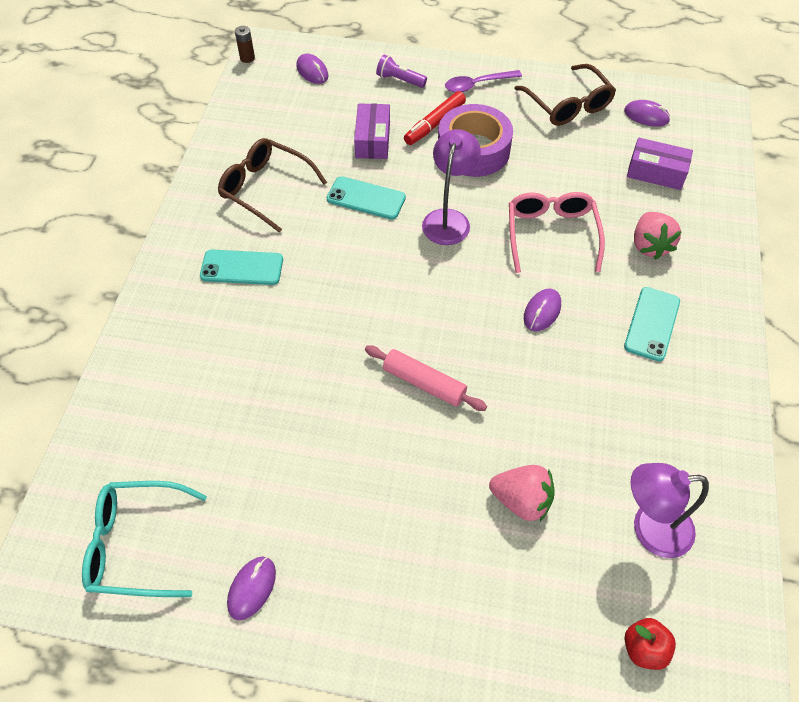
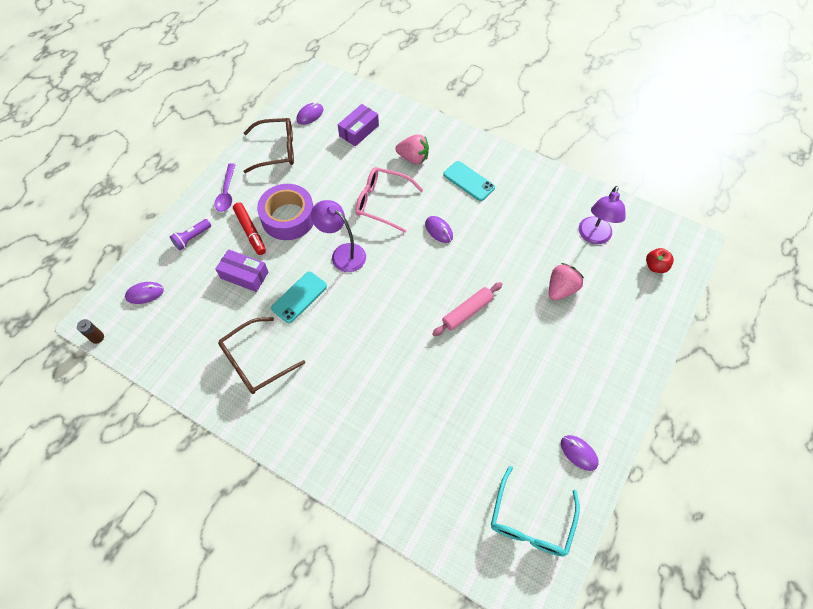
camera: 70 degrees left, 5 degrees up
(242, 268) = (326, 398): turquoise phone -> none

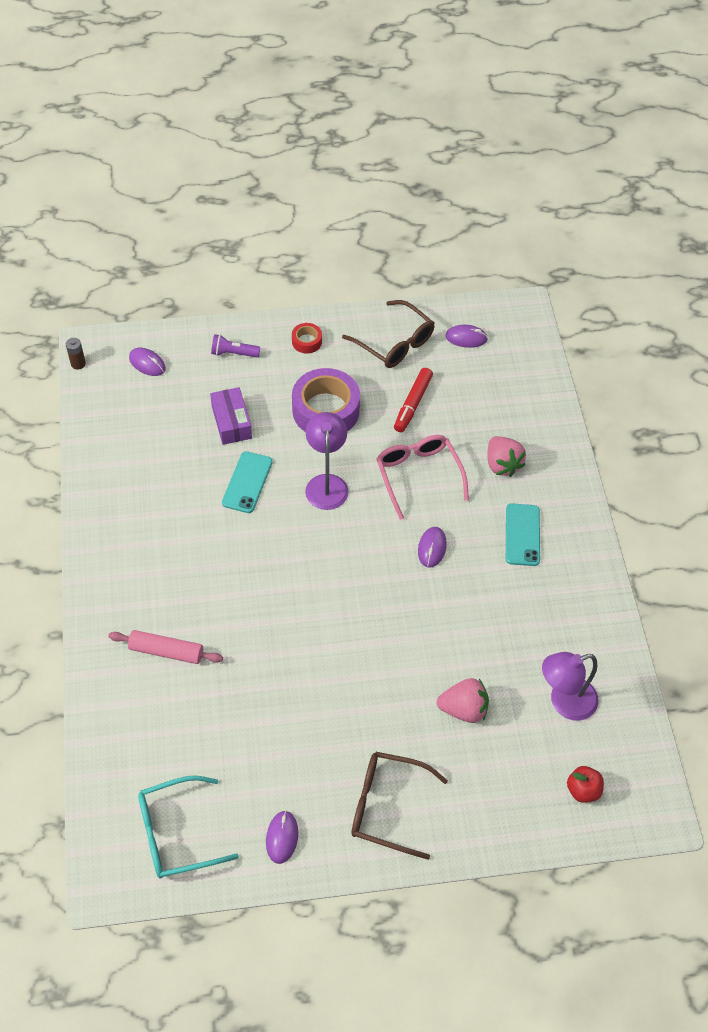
camera: 50 degrees right, 5 degrees down
(227, 193) = (306, 341): purple spoon -> red tape
(250, 231) = (282, 392): red marker -> red marker (412, 404)
(255, 361) = (153, 496): brown glasses -> brown glasses (387, 806)
(299, 297) = (247, 482): turquoise phone -> turquoise phone turned 75 degrees counterclockwise
(359, 131) = (489, 393): purple box -> none
(467, 312) = (356, 637): pink rolling pin -> pink rolling pin (166, 651)

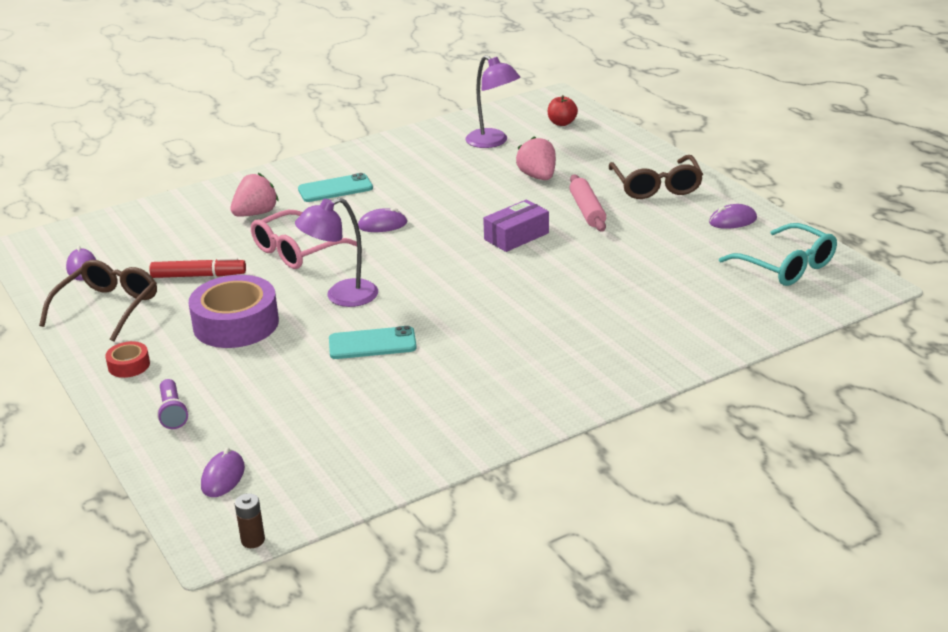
camera: 110 degrees left, 25 degrees down
(166, 651) = (621, 327): pink rolling pin -> pink rolling pin (587, 210)
(231, 422) = (290, 380): purple box -> purple box (516, 236)

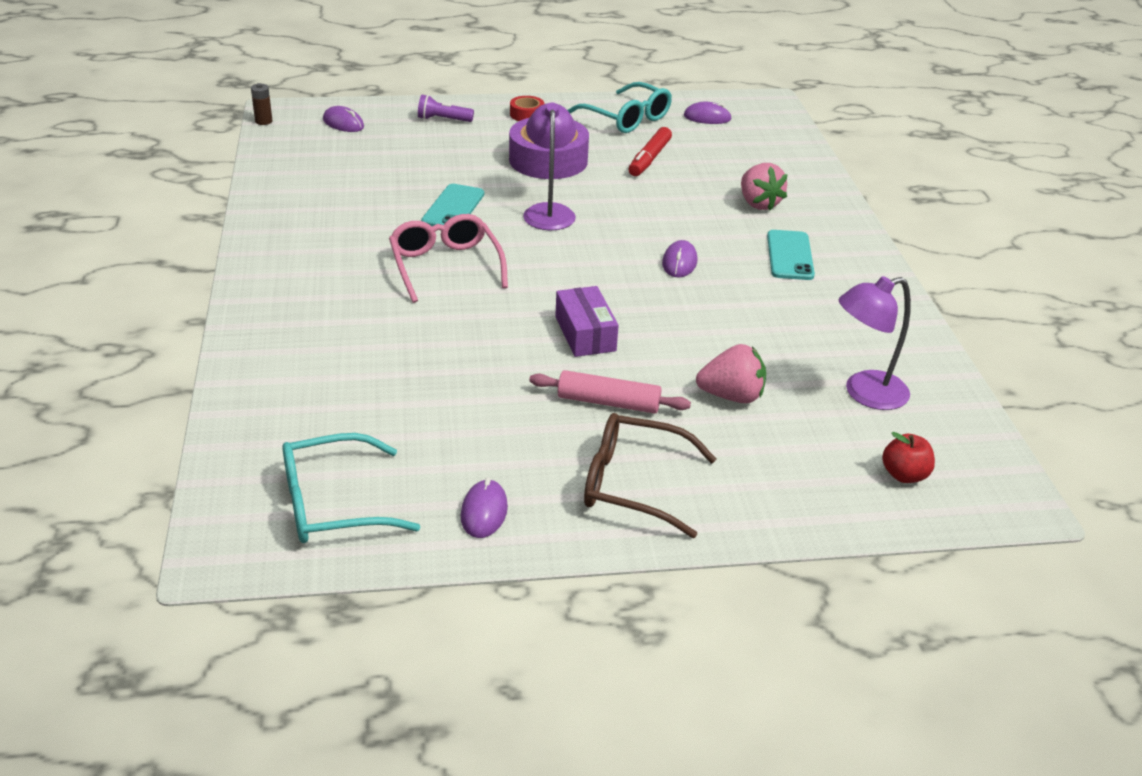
camera: 110 degrees right, 5 degrees up
(107, 308) = (626, 118): brown glasses -> turquoise glasses
(297, 251) = (659, 208): pink glasses -> pink glasses (445, 266)

